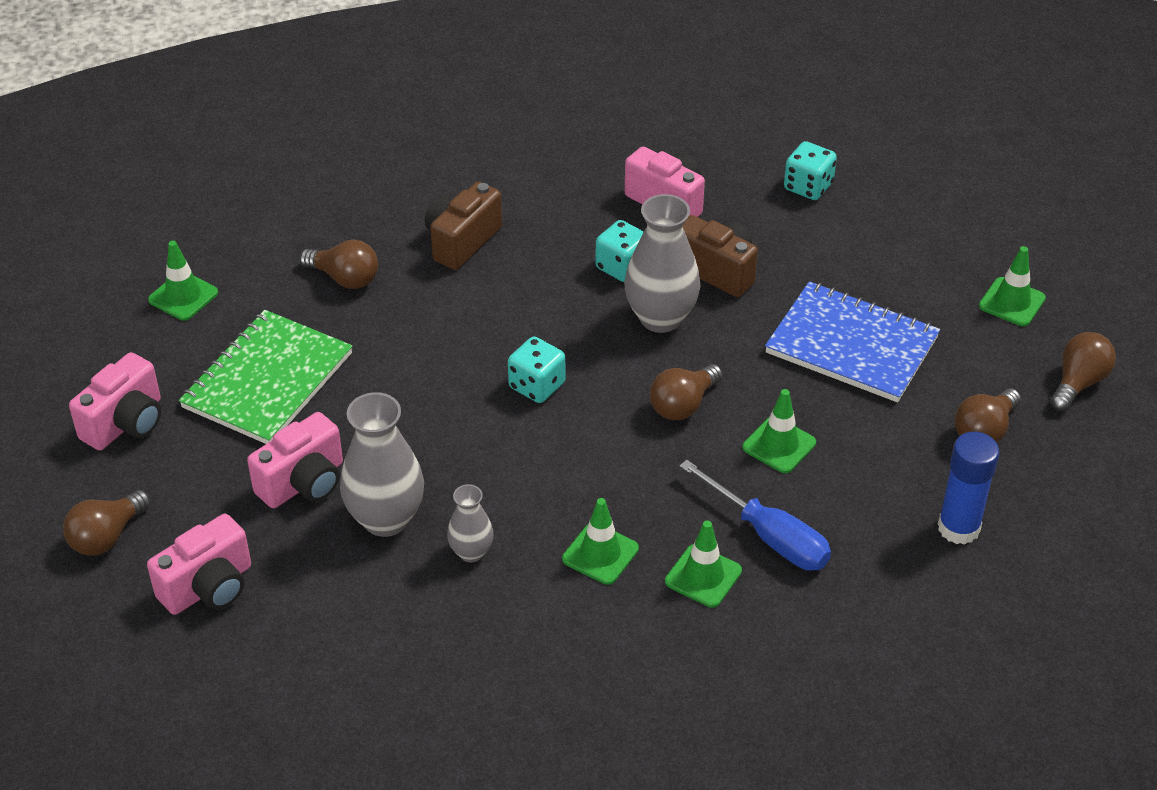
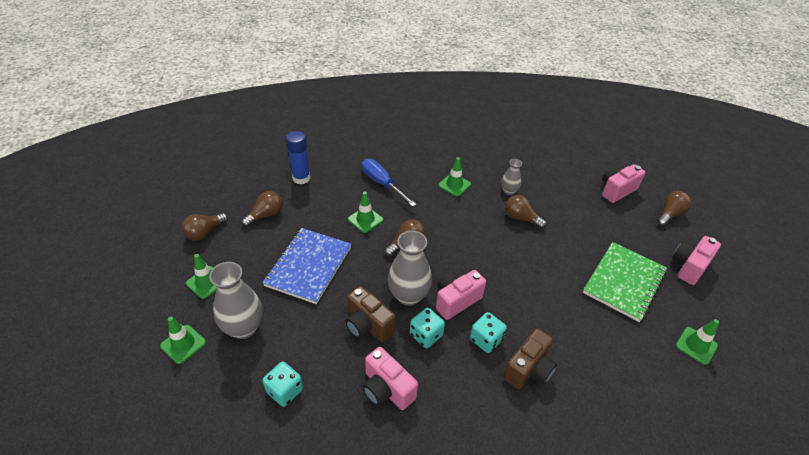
camera: 175 degrees left, 0 degrees up
(304, 483) = (589, 227): pink camera -> pink camera (456, 300)
(345, 278) = (599, 347): brown light bulb -> brown light bulb (521, 218)
(386, 519) = (547, 208): grey vase -> grey vase (244, 328)
(537, 386) = (480, 263): turquoise dice -> turquoise dice (486, 340)
(703, 576) = (413, 173): green traffic cone -> green traffic cone (183, 344)
(851, 345) = (308, 266): blue notebook -> blue notebook turned 75 degrees clockwise

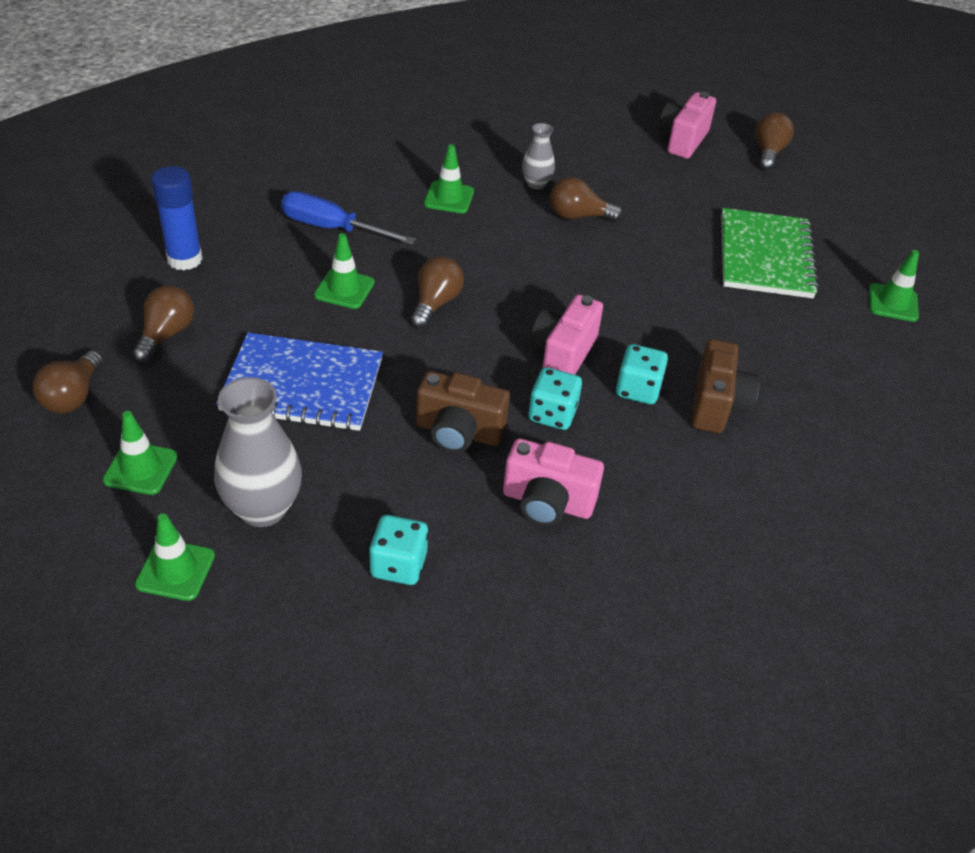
camera: 30 degrees left, 0 degrees up
(308, 266) = (302, 385): blue notebook -> blue notebook turned 75 degrees counterclockwise
(408, 296) = (490, 372): grey vase -> none
(689, 266) = (830, 211): pink camera -> none

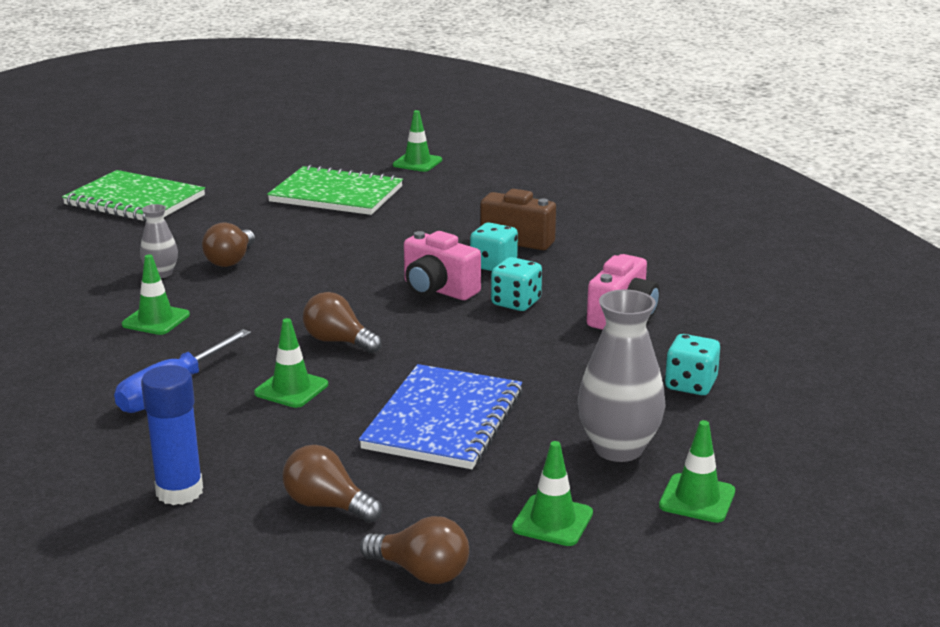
camera: 75 degrees left, 20 degrees down
(458, 432) = (531, 345): brown camera -> none
(682, 140) = (135, 200): pink camera -> green notebook
(768, 153) = (182, 170): brown light bulb -> none

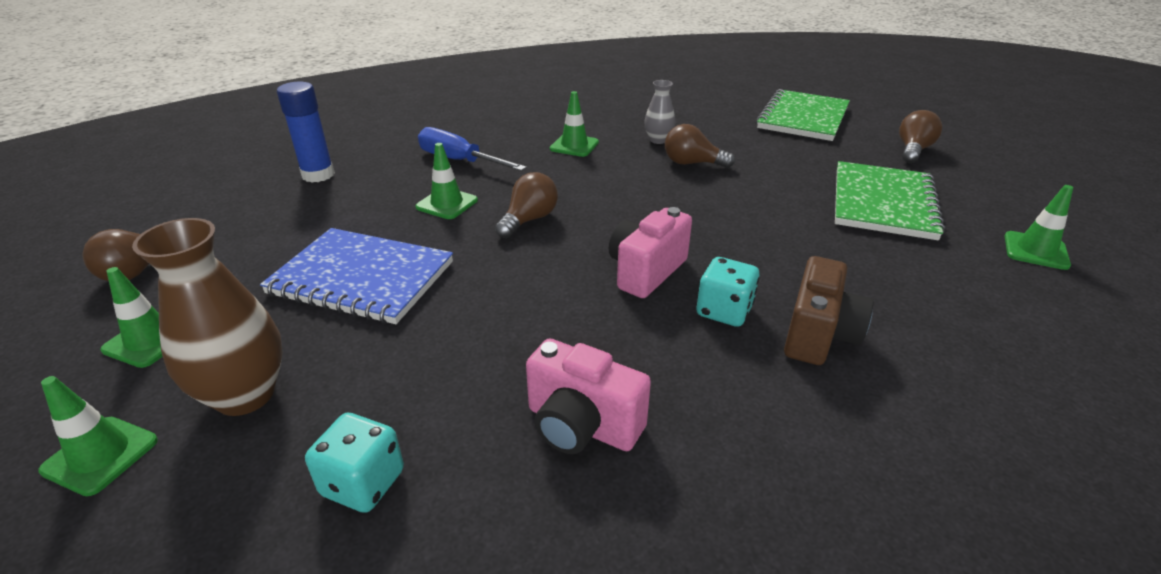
camera: 90 degrees right, 10 degrees up
(327, 505) = (262, 227): brown light bulb -> brown light bulb (913, 150)
(516, 303) = (617, 327): turquoise dice -> none
(618, 449) = (245, 395): grey vase -> brown vase

